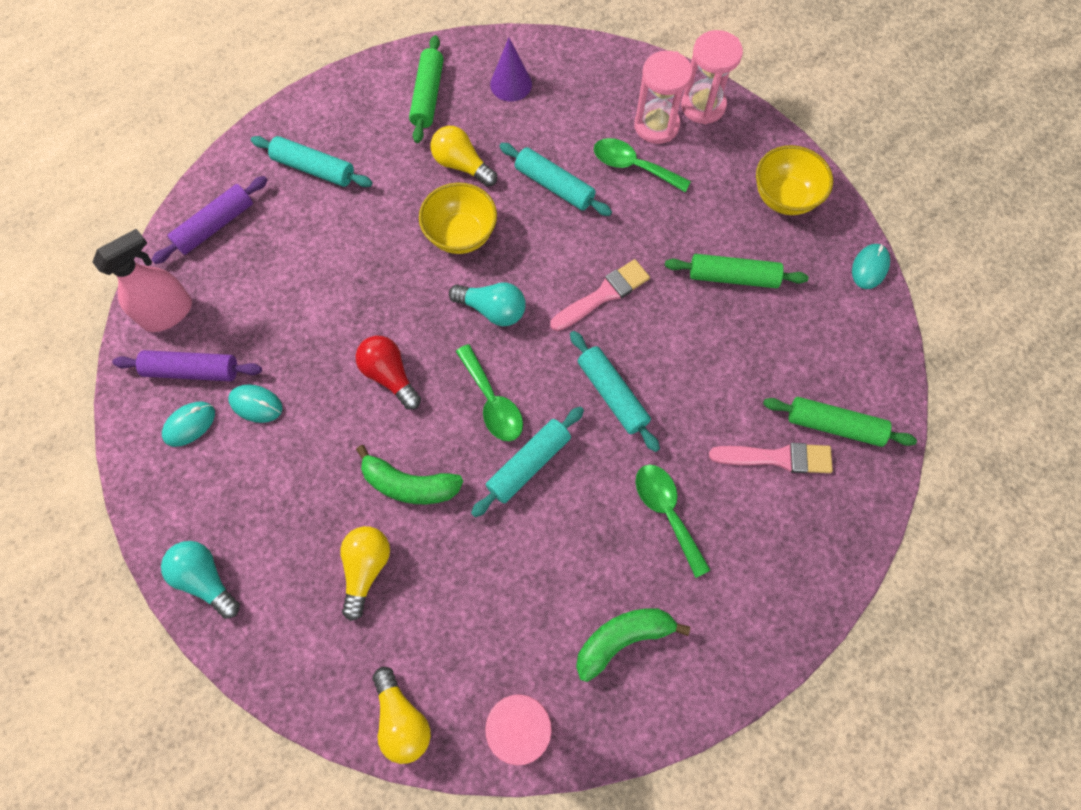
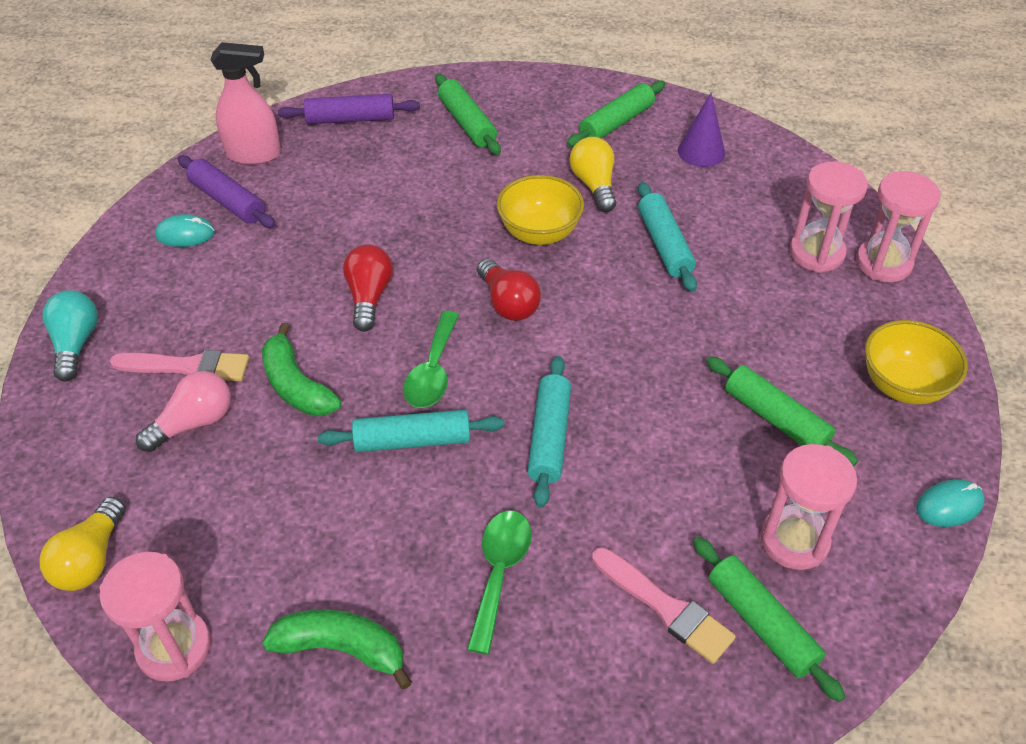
camera: 40 degrees right, 20 degrees down
(256, 404) = (246, 251): turquoise mouse -> none
(314, 168) = (467, 123): turquoise rolling pin -> green rolling pin
(366, 569) = (194, 423): yellow light bulb -> pink light bulb
(492, 310) = (508, 303): turquoise light bulb -> red light bulb
(603, 295) = (624, 353): pink brush -> pink brush (188, 367)
(633, 166) = (759, 271): green spoon -> none
(809, 356) = (794, 540): none -> pink hourglass

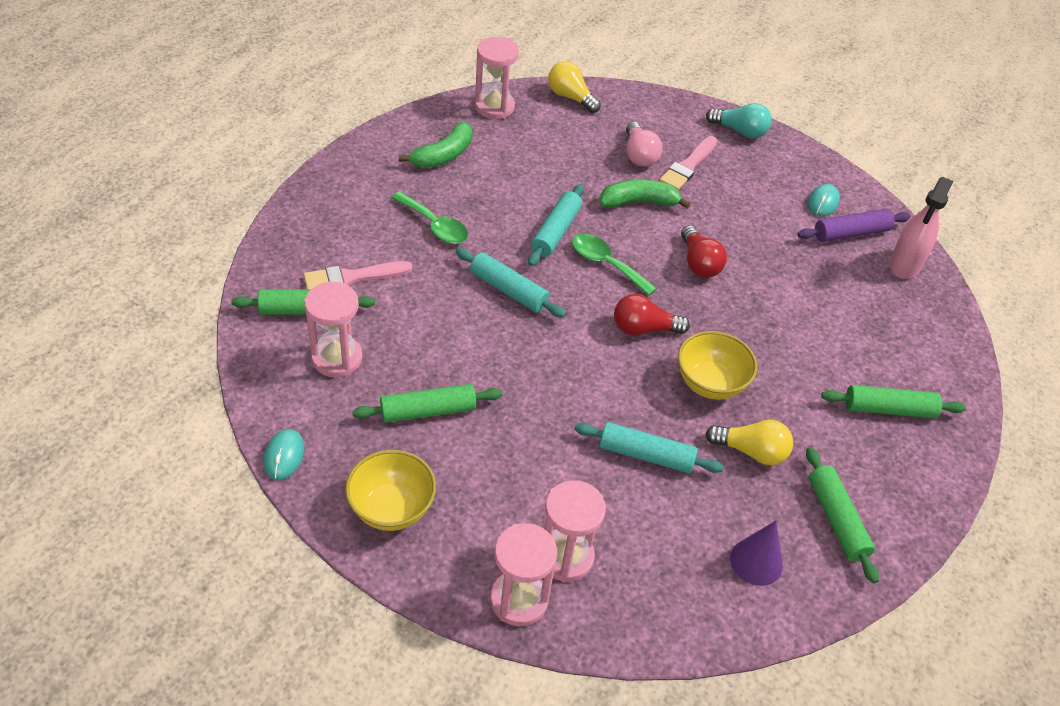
camera: 115 degrees right, 0 degrees up
(350, 119) = (930, 336): purple rolling pin -> none
(369, 297) = (699, 263): red light bulb -> red light bulb turned 45 degrees clockwise

